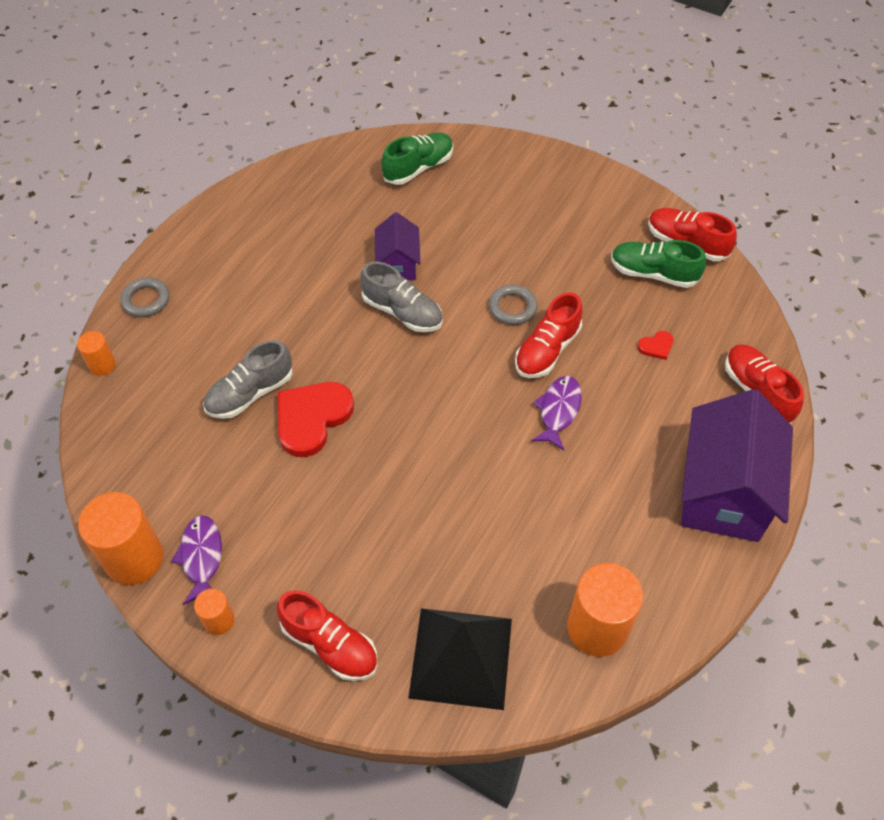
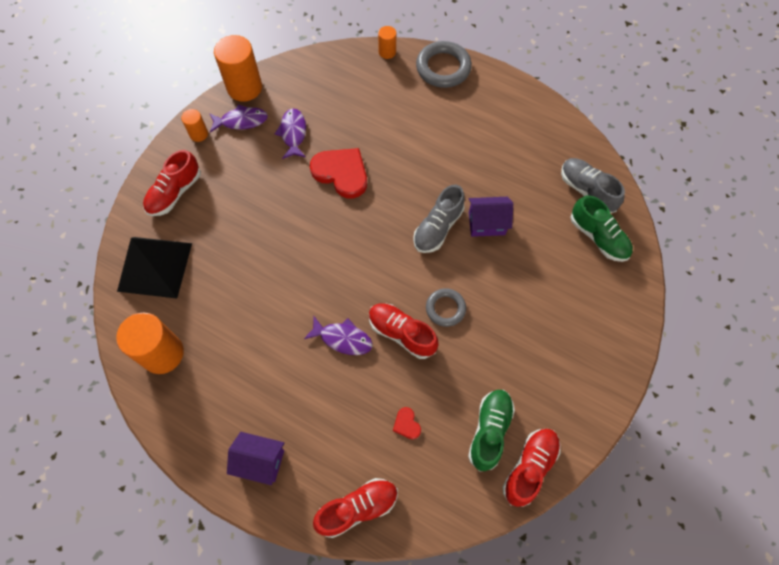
camera: 90 degrees right, 10 degrees up
(146, 300) = (443, 68): grey ring -> grey ring, size x1.63
(235, 482) = (293, 133): none -> purple fish
(250, 393) = (363, 135): grey shoe -> grey shoe (586, 190)
(723, 492) = (260, 461): purple house -> purple house, size x0.52

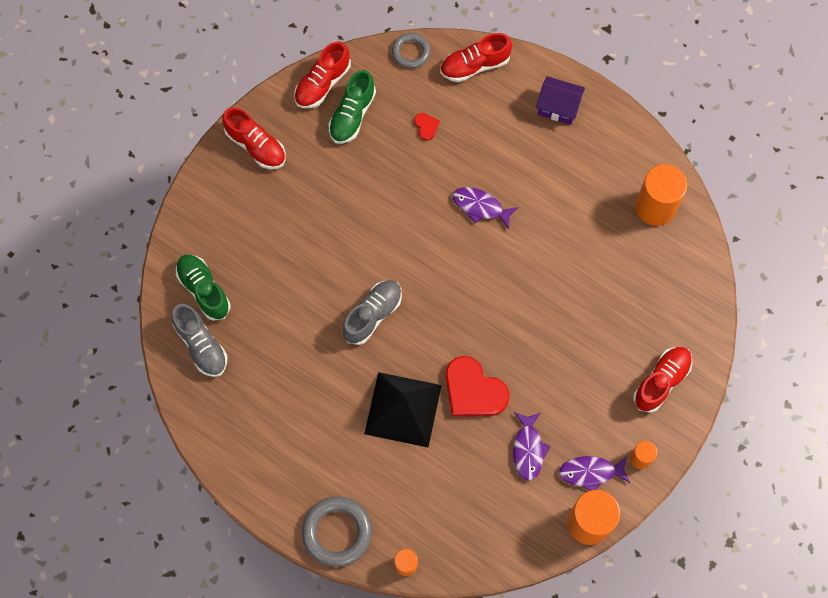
camera: 175 degrees left, 5 degrees up
(155, 267) = (673, 296): black pyramid -> black pyramid (403, 409)
(401, 333) = (423, 207): red shoe -> red shoe (256, 146)
(445, 308) = (376, 228): grey ring -> grey ring (411, 52)
(486, 223) = (319, 315): purple house -> none

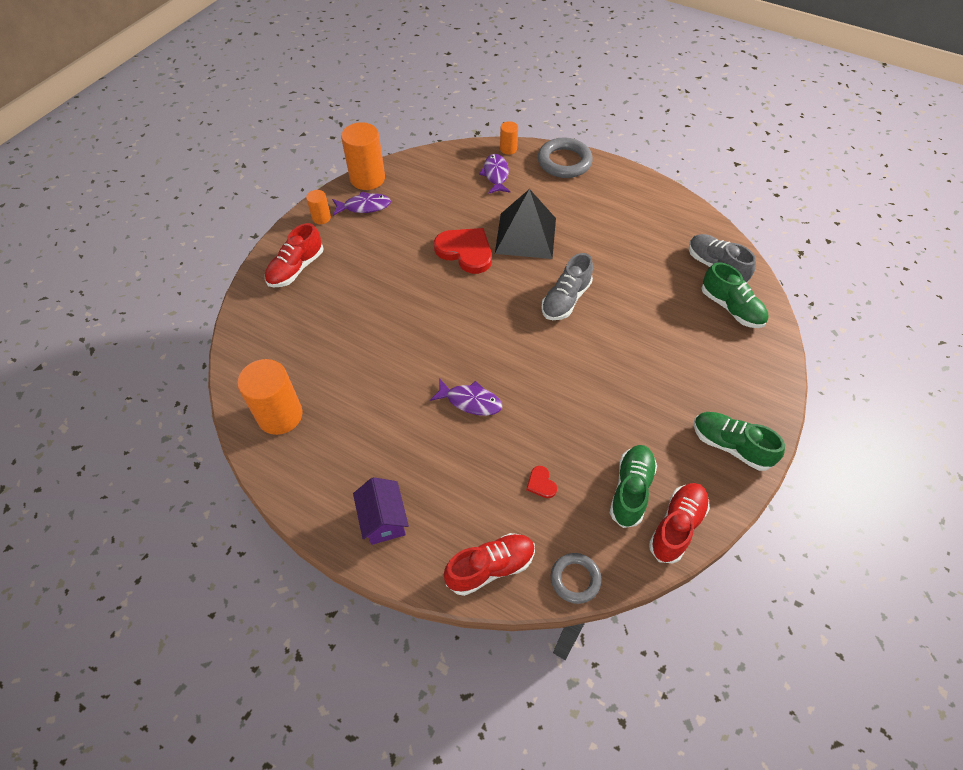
camera: 175 degrees right, 15 degrees down
(256, 146) = (730, 446): red shoe -> green shoe
(528, 449) = (416, 217): purple fish -> purple fish (496, 175)
(558, 107) = (384, 520): purple house -> purple house turned 60 degrees clockwise

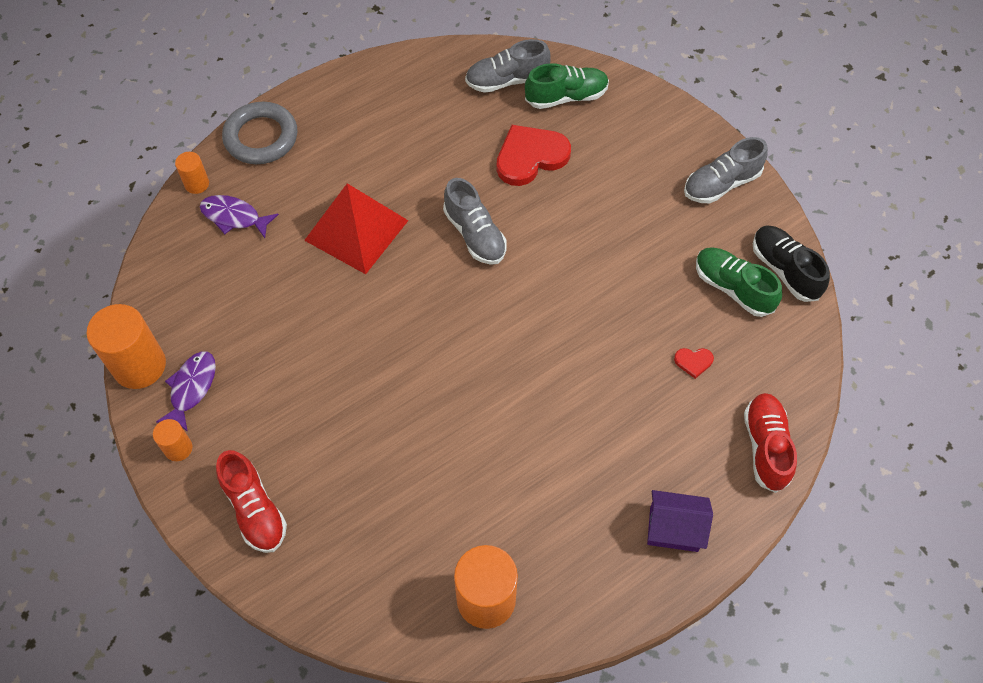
camera: 65 degrees left, 5 degrees up
(465, 251) = (344, 303): red heart -> red heart (530, 157)
(470, 401) = (564, 386): purple fish -> none
(526, 235) = (356, 230): black pyramid -> red pyramid
(575, 579) = (804, 378): grey ring -> none
(676, 526) = (784, 270): red shoe -> black shoe
(730, 446) = (721, 184): green shoe -> grey shoe

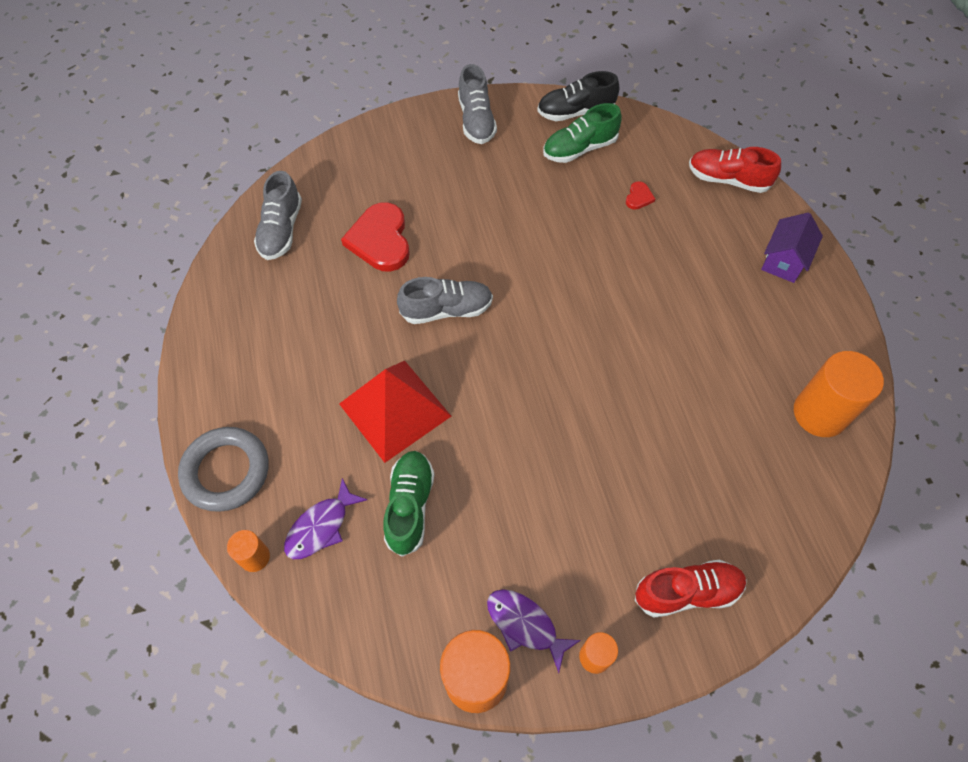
camera: 70 degrees left, 0 degrees up
(566, 97) = (327, 192): green shoe -> green shoe (410, 506)

